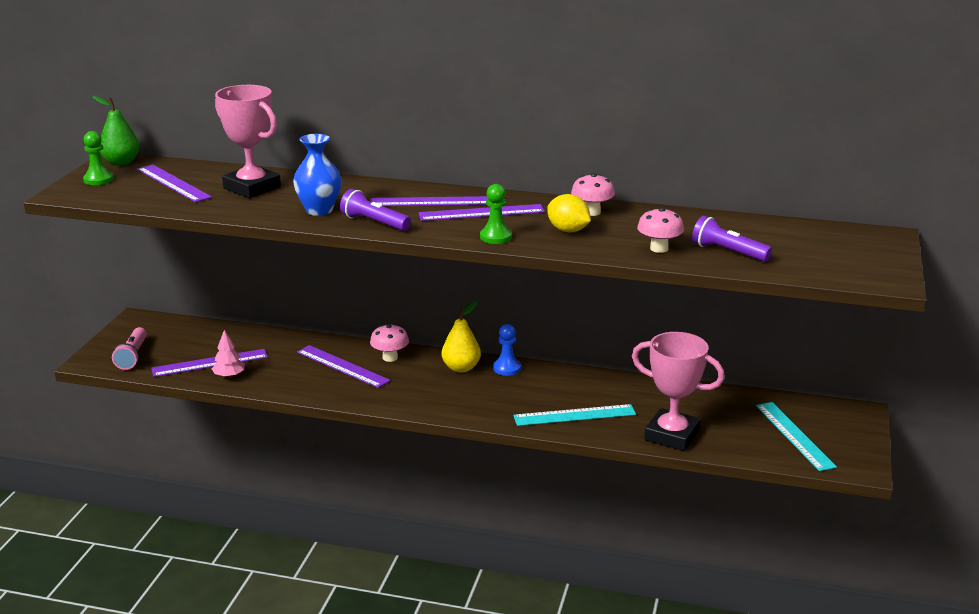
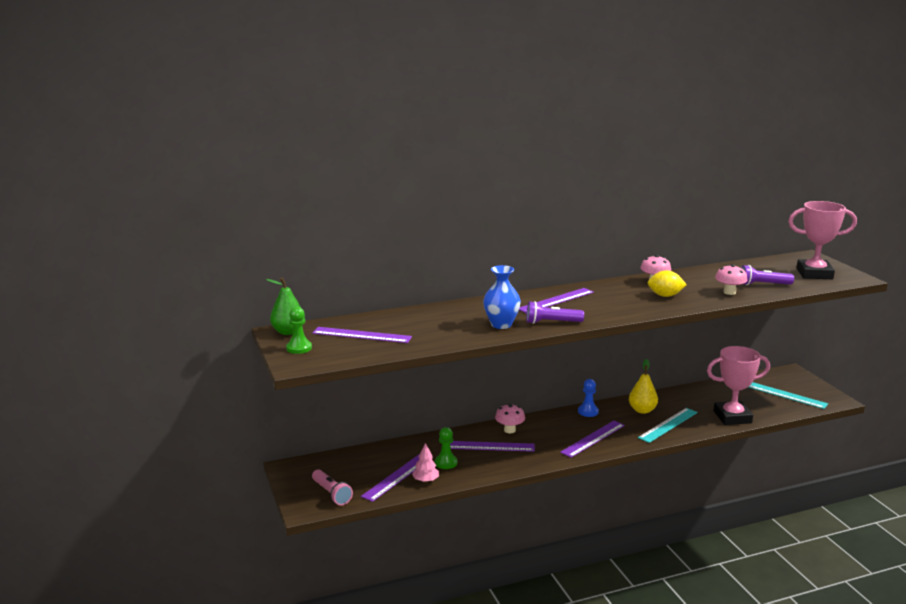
camera: 35 degrees left, 5 degrees down
(252, 188) = (424, 323): pink trophy -> pink trophy (814, 274)
(461, 368) = (562, 421): yellow pear -> yellow pear (642, 410)
(481, 213) = (598, 299): purple ruler -> purple ruler (593, 438)
(495, 237) = (637, 310): green pawn -> green pawn (446, 463)

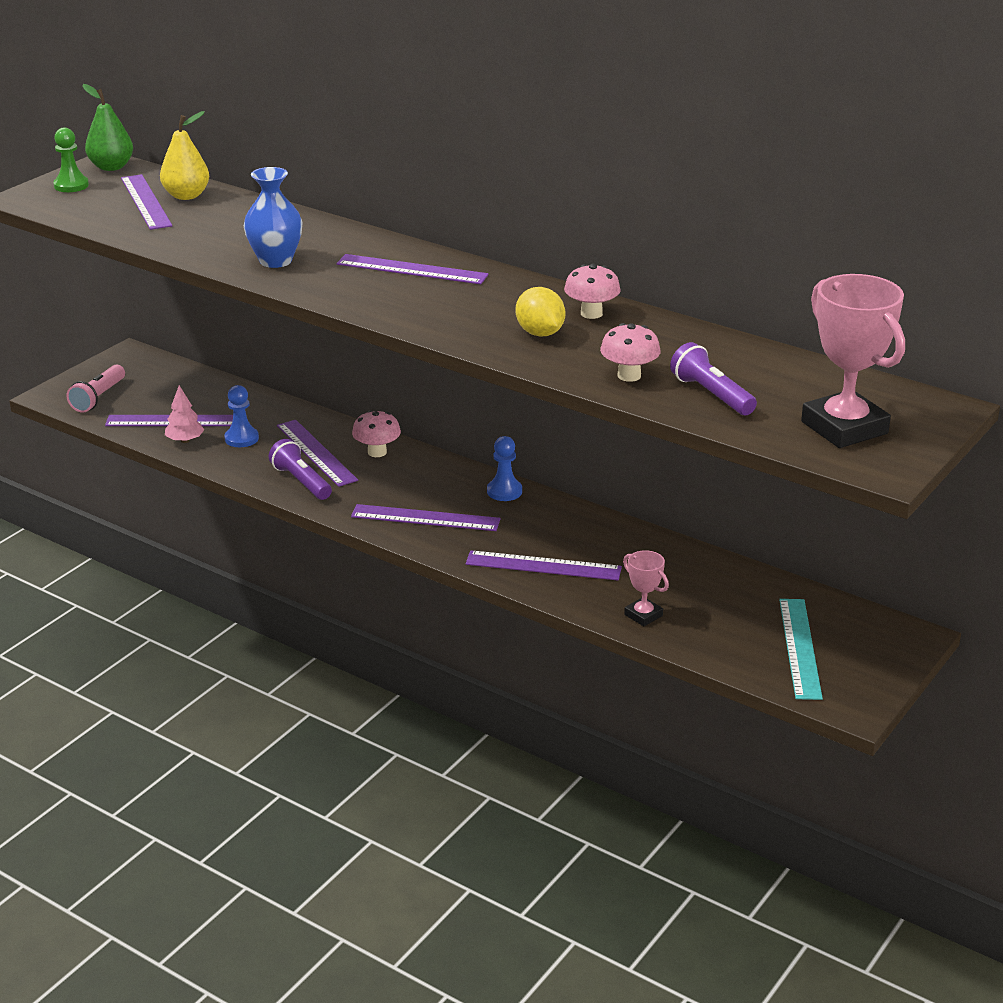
camera: 55 degrees right, 10 degrees up
(446, 463) = (241, 438): green pawn -> blue pawn
(552, 322) = (323, 287): purple flashlight -> purple flashlight (301, 482)
(642, 410) = (565, 532): yellow pear -> yellow pear (186, 196)
(668, 425) = (543, 566): turquoise ruler -> purple ruler
(732, 417) = (643, 615): pink trophy -> pink trophy, size x0.50

